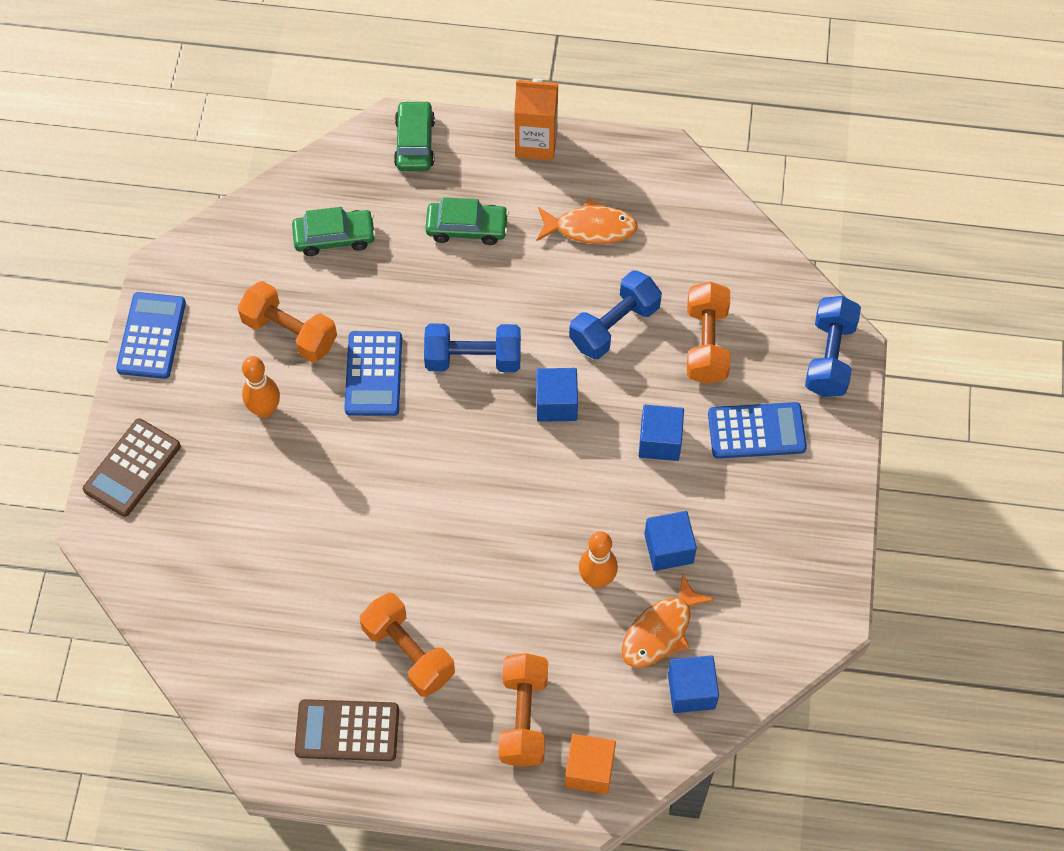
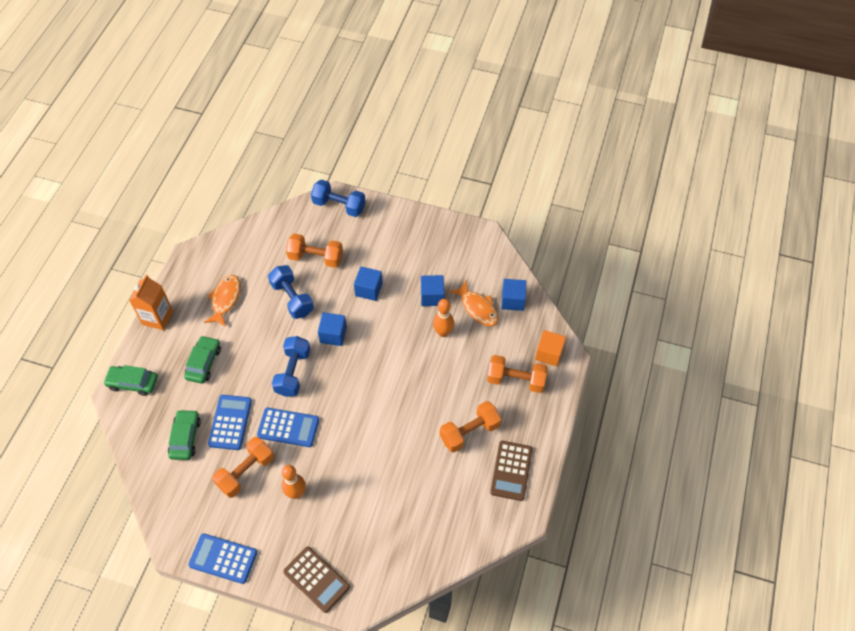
camera: 80 degrees left, 5 degrees down
(756, 431) = (373, 245): blue calculator -> blue calculator (230, 422)

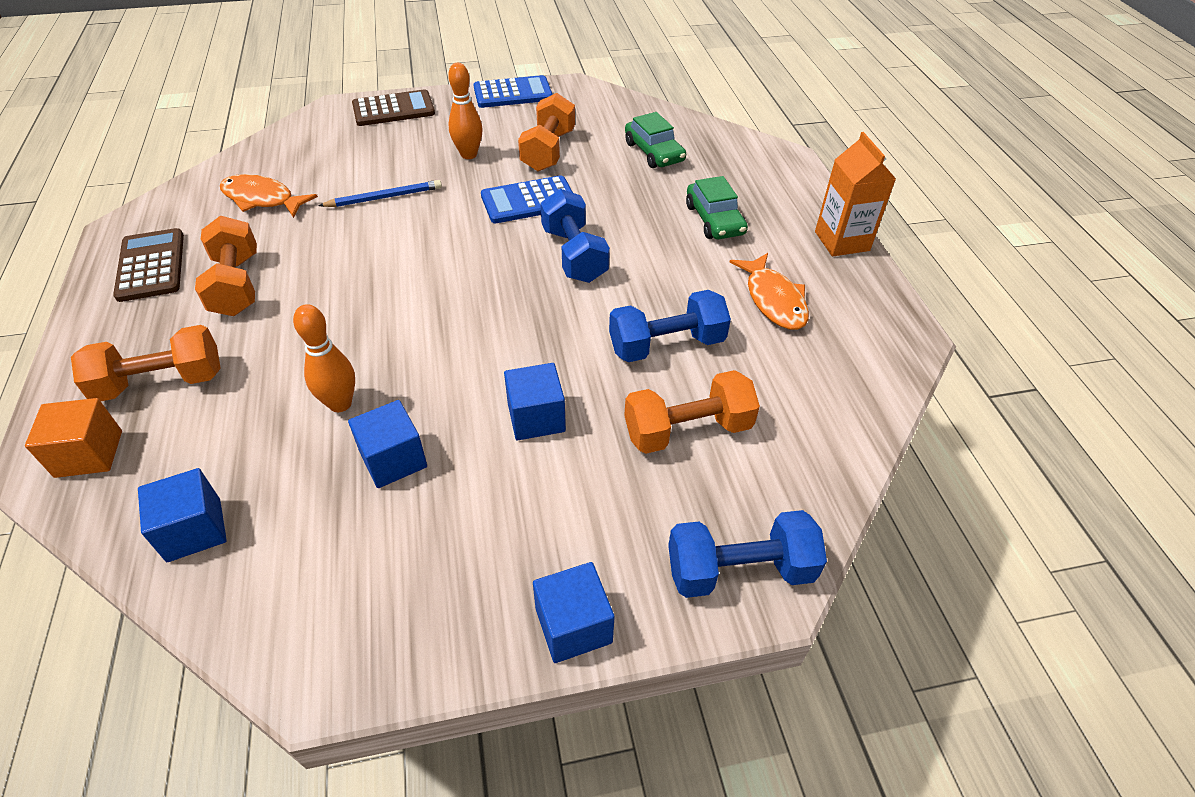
camera: 150 degrees right, 10 degrees down
(133, 383) = (780, 172): green car -> none
(230, 422) = (612, 181): blue calculator -> none
(292, 298) = (666, 345): blue dumbbell -> blue dumbbell turned 45 degrees counterclockwise
(316, 579) = (393, 109): brown calculator -> brown calculator turned 150 degrees clockwise
(333, 335) = (549, 322): blue cube -> blue cube (573, 626)
(367, 472) = (384, 197): none -> blue pencil
(469, 432) = (236, 285): orange dumbbell -> orange dumbbell turned 45 degrees counterclockwise
(478, 308) = (278, 478): orange fish -> orange fish (262, 199)

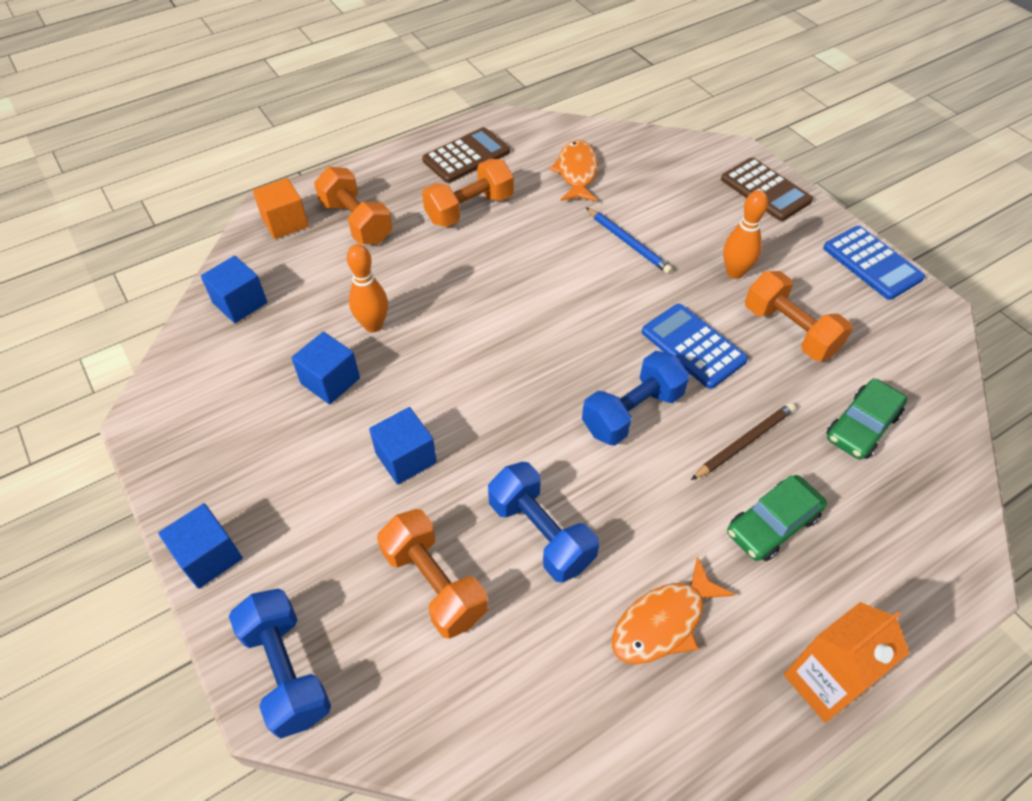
camera: 70 degrees right, 5 degrees up
(548, 151) = (790, 331): orange dumbbell -> orange dumbbell turned 60 degrees clockwise
(638, 208) = (744, 443): none -> brown pencil

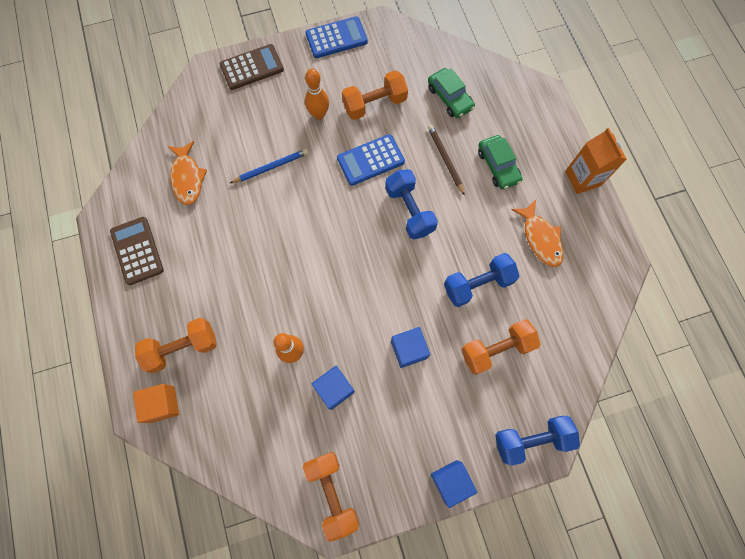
camera: 75 degrees left, 20 degrees up
(240, 303) = (240, 447): blue cube -> none
(469, 209) = (199, 262): orange dumbbell -> orange dumbbell (332, 492)
(576, 172) = (187, 178): orange fish -> orange fish turned 120 degrees counterclockwise

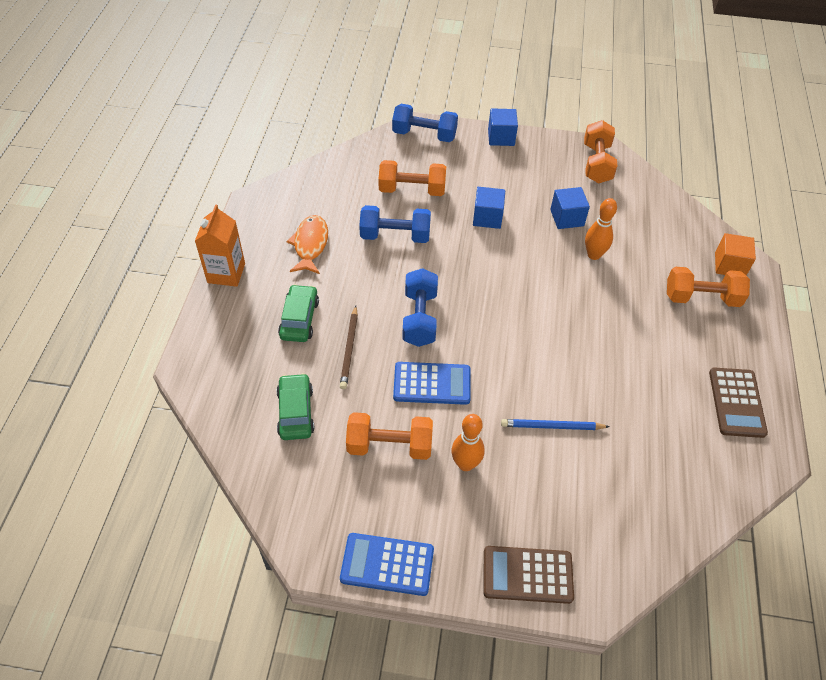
camera: 155 degrees left, 20 degrees down
(187, 178) = (659, 458): orange fish -> none

